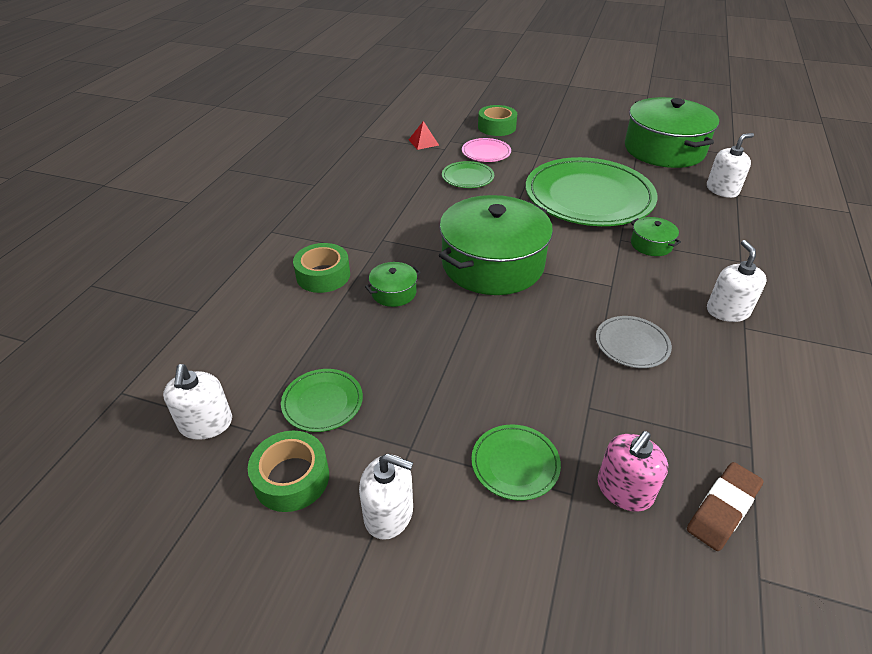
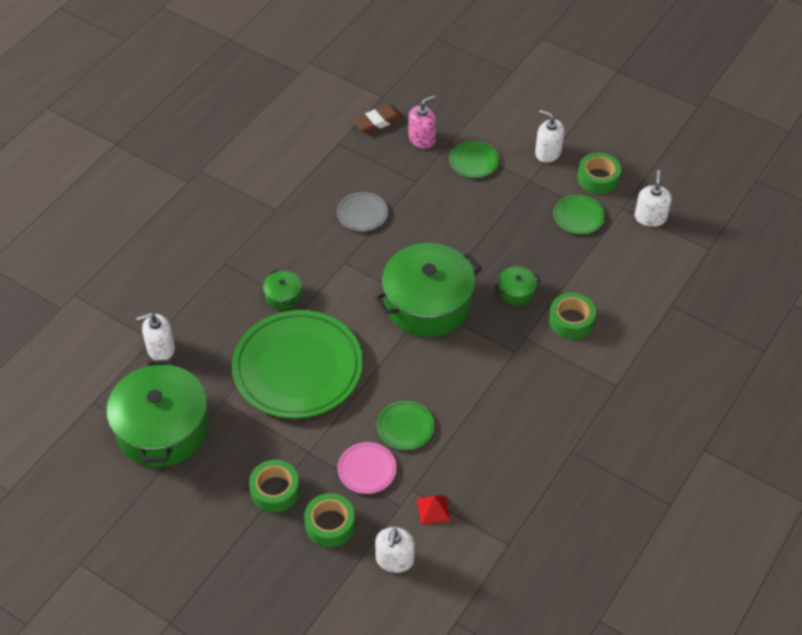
camera: 165 degrees left, 10 degrees up
(549, 135) = (275, 490): none -> green tape
(727, 311) = (276, 223): white soap dispenser -> white soap dispenser (395, 559)

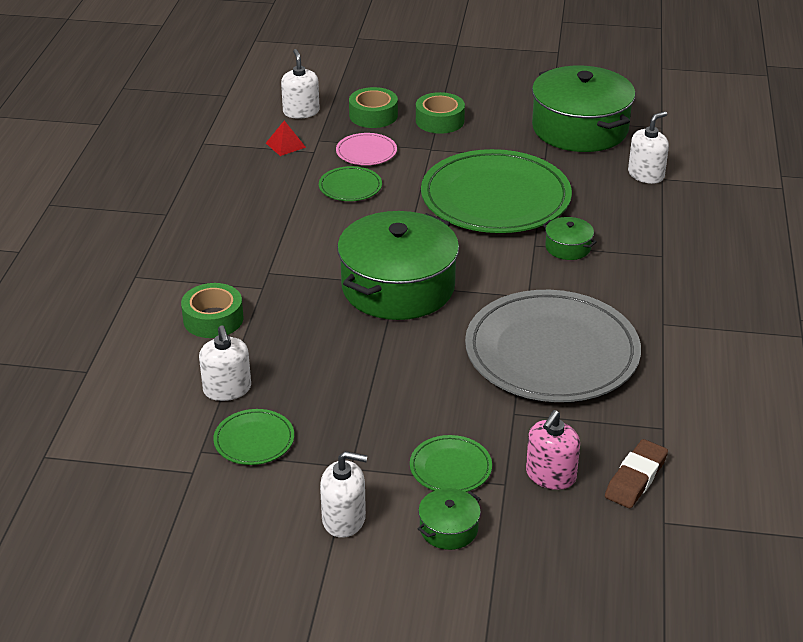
camera: 155 degrees right, 15 degrees down
(362, 213) = (551, 352): grey plate -> grey plate, size x2.33
(516, 291) = (297, 328): green pot -> green pot (448, 529)
(598, 178) = (246, 504): green tape -> none
(650, 217) = (145, 472): white soap dispenser -> white soap dispenser (227, 389)

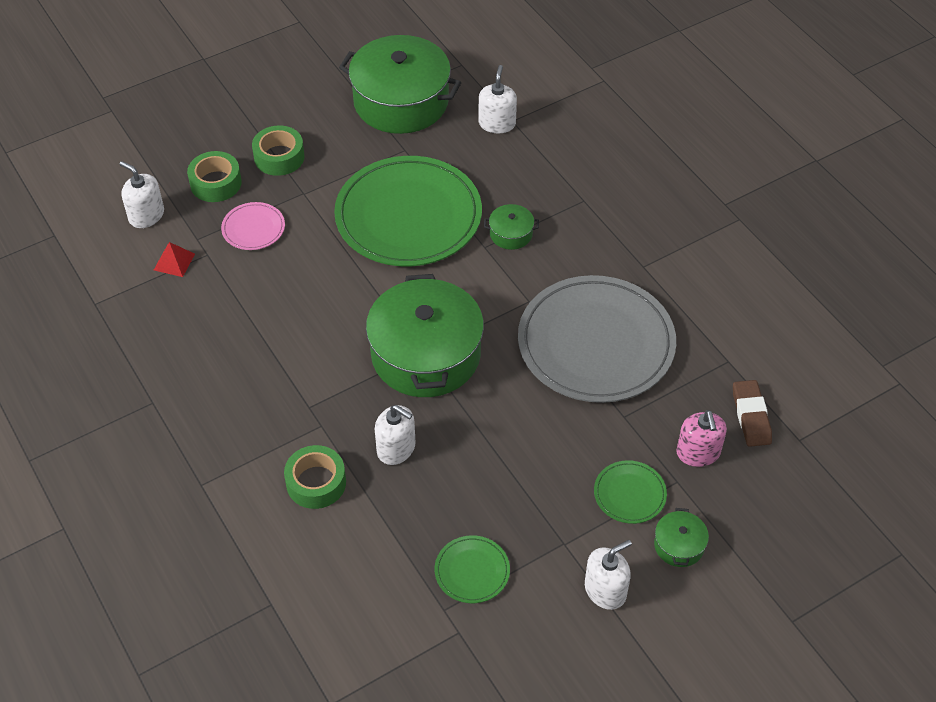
camera: 40 degrees left, 15 degrees up
(227, 389) = (401, 540): white soap dispenser -> white soap dispenser (396, 448)
(350, 187) = (280, 275): green plate -> none

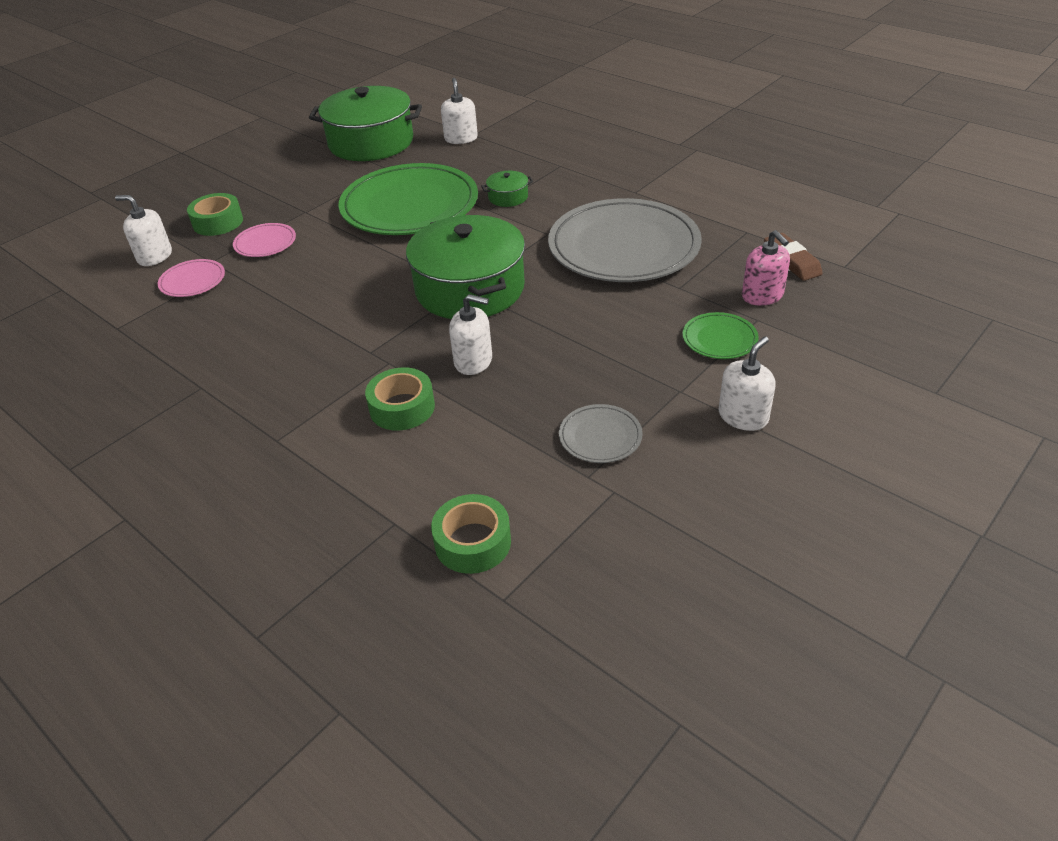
camera: 15 degrees left, 10 degrees down
(174, 261) = (192, 281): red pyramid -> pink plate
(279, 157) = (273, 195): green tape -> green tape (473, 542)
(472, 571) = (600, 436): green plate -> grey plate
(679, 545) = (790, 364): green pot -> none

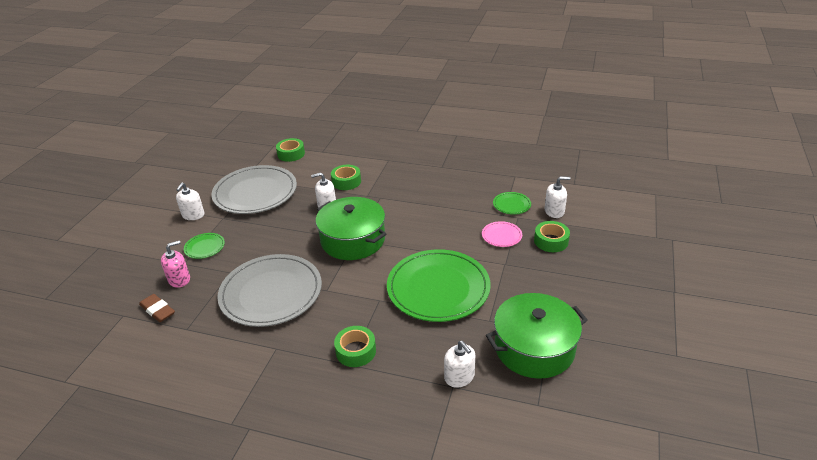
camera: 155 degrees right, 5 degrees down
(192, 281) = (511, 205): pink plate -> green plate
(508, 197) = (372, 316): green pot -> none
(547, 173) = (356, 351): none -> green tape
(600, 436) = (255, 193): grey plate -> grey plate, size x2.33
(762, 295) = (179, 279): pink soap dispenser -> pink soap dispenser turned 105 degrees clockwise

